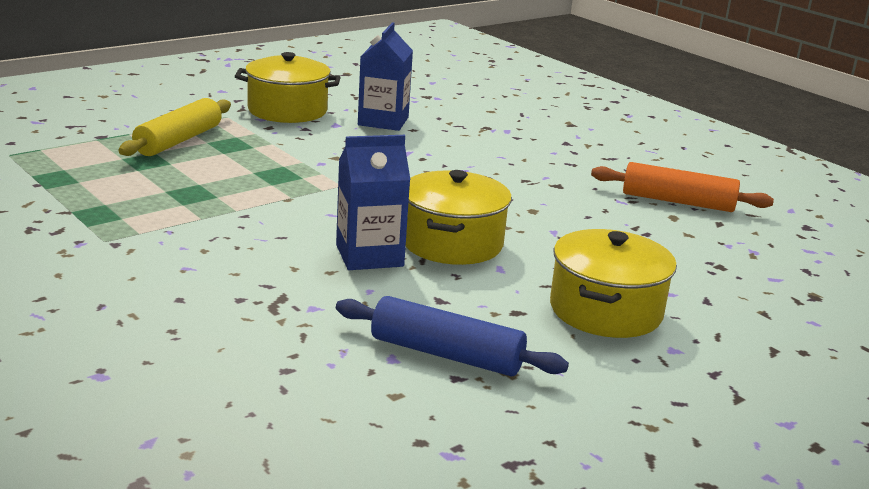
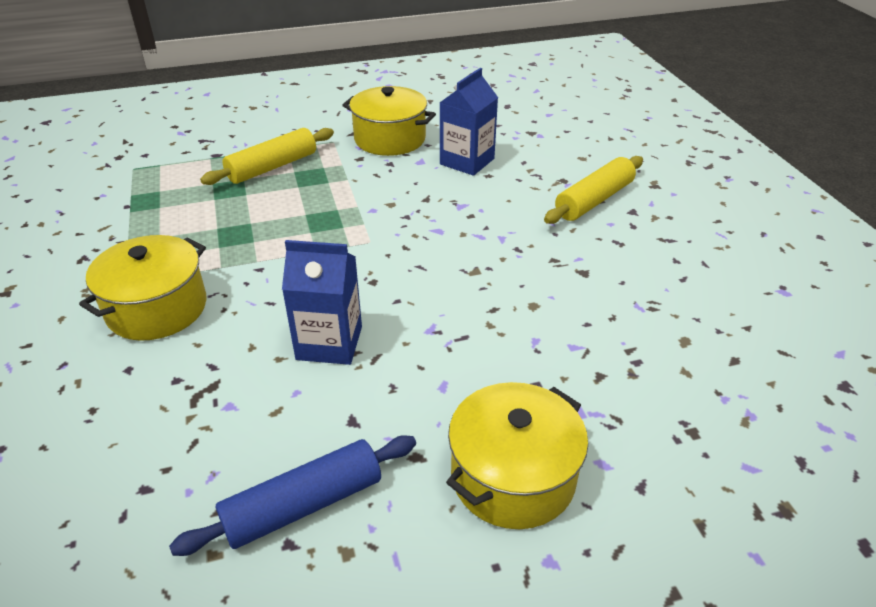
camera: 25 degrees right, 15 degrees up
(446, 354) = (303, 505): blue rolling pin -> blue rolling pin turned 75 degrees counterclockwise
(452, 243) = (420, 339): yellow pot -> yellow pot (157, 308)
(527, 138) = (594, 200): none -> yellow rolling pin
(677, 201) = (704, 317): orange rolling pin -> none

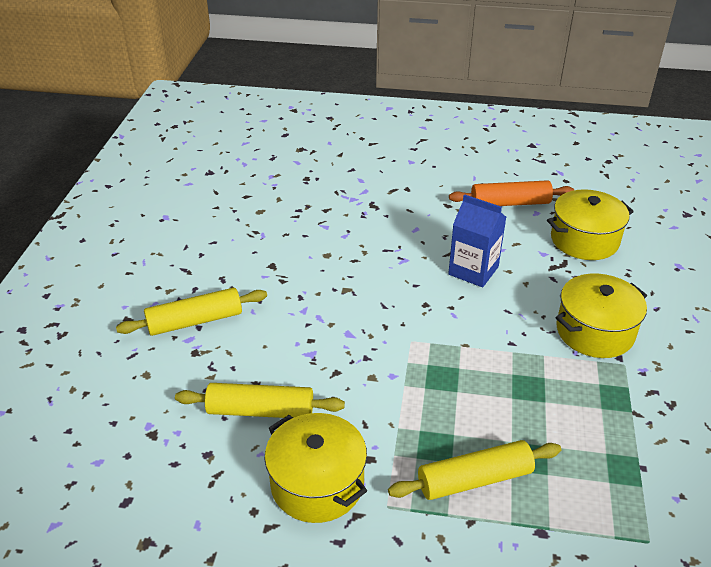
camera: 155 degrees left, 0 degrees up
(303, 505) = (510, 203): blue rolling pin -> orange rolling pin
(467, 161) = (260, 410): blue carton -> yellow rolling pin
(513, 476) = (406, 187): yellow pot -> yellow pot (584, 240)

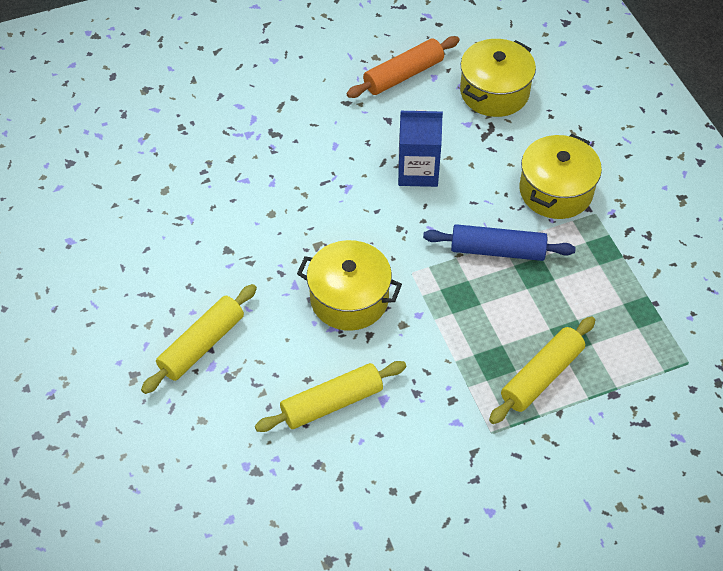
camera: 30 degrees left, 15 degrees up
(317, 483) = (425, 442): yellow pot -> yellow pot (349, 298)
(504, 356) = (497, 250): none -> blue rolling pin

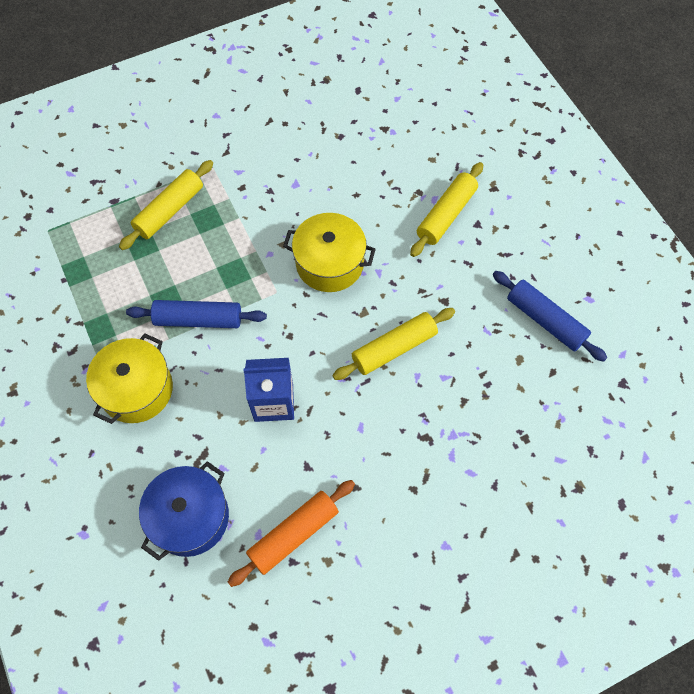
camera: 175 degrees right, 10 degrees up
(125, 223) = (545, 320): none -> blue rolling pin
(331, 403) = (335, 178): yellow rolling pin -> yellow rolling pin (394, 348)
(494, 92) = (190, 517): yellow pot -> blue pot

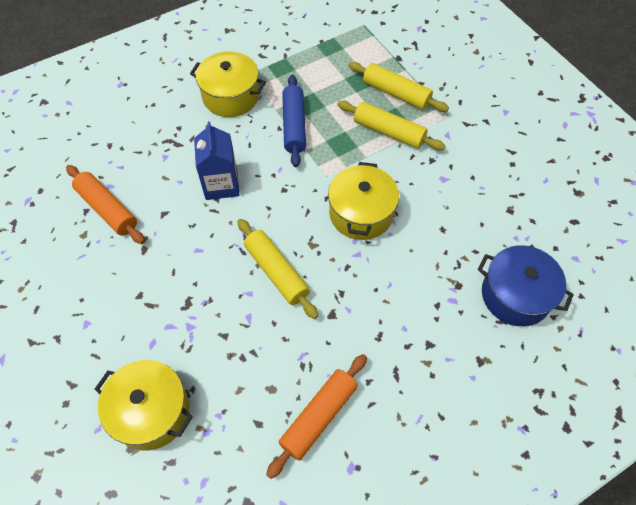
camera: 85 degrees right, 5 degrees down
(190, 517) = (127, 142): blue pot -> blue pot (515, 295)
(446, 215) = (435, 313): yellow rolling pin -> yellow rolling pin (389, 132)
(543, 470) = (151, 411): none -> yellow pot
(545, 320) = (318, 416): blue rolling pin -> orange rolling pin

